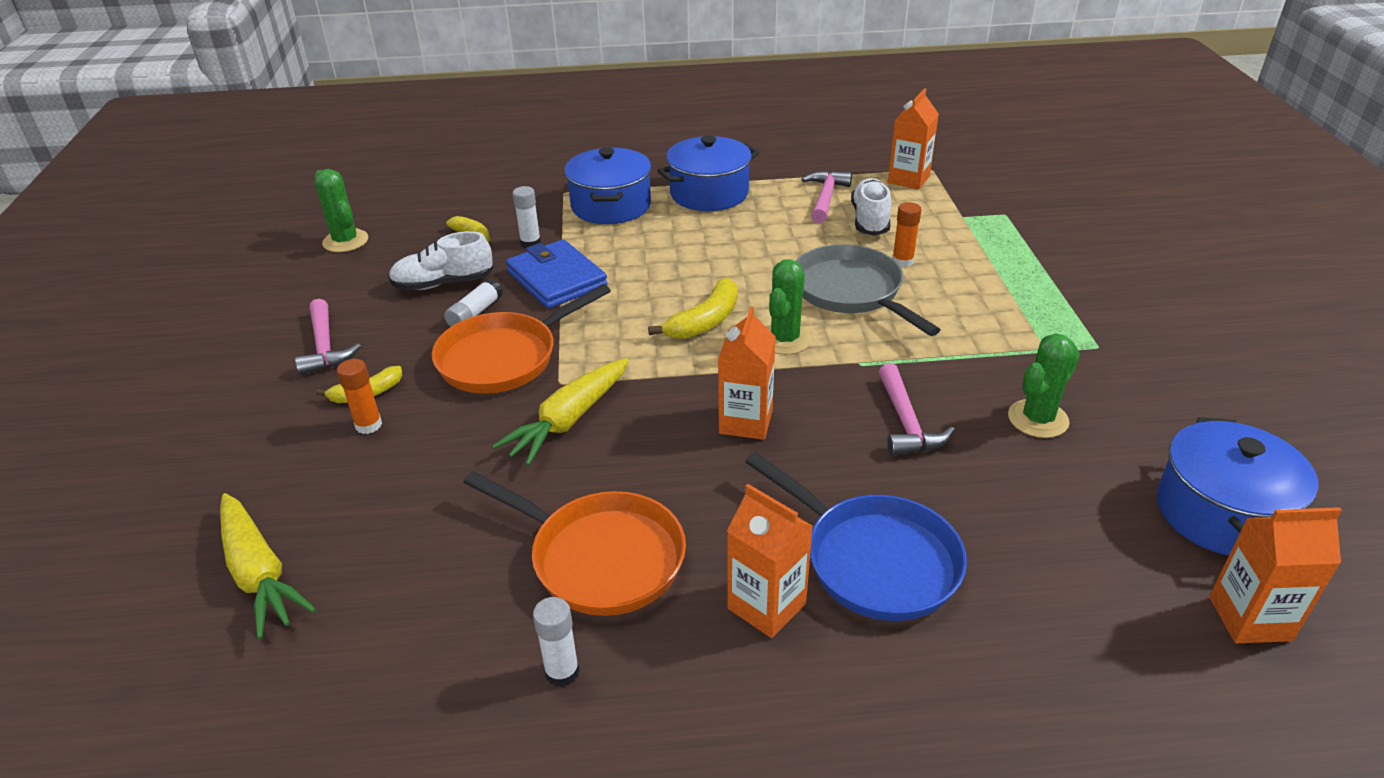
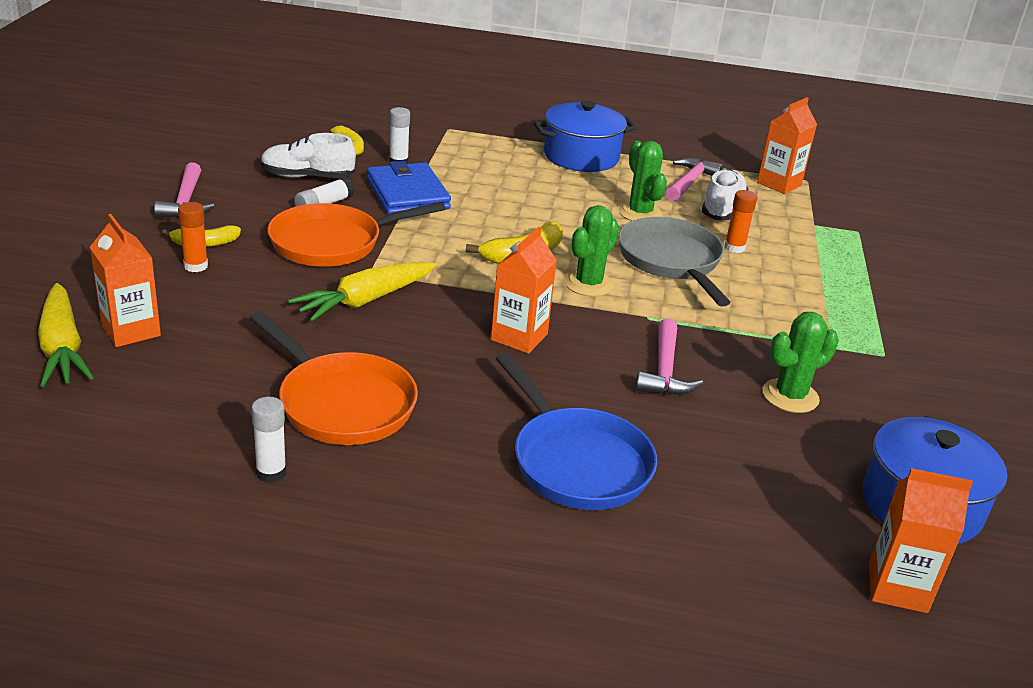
camera: 10 degrees right, 5 degrees down
(345, 241) = (239, 127): green cactus -> green cactus (640, 213)
(611, 206) = (485, 148): blue pot -> none
(766, 606) = (465, 471): orange carton -> orange carton (131, 330)

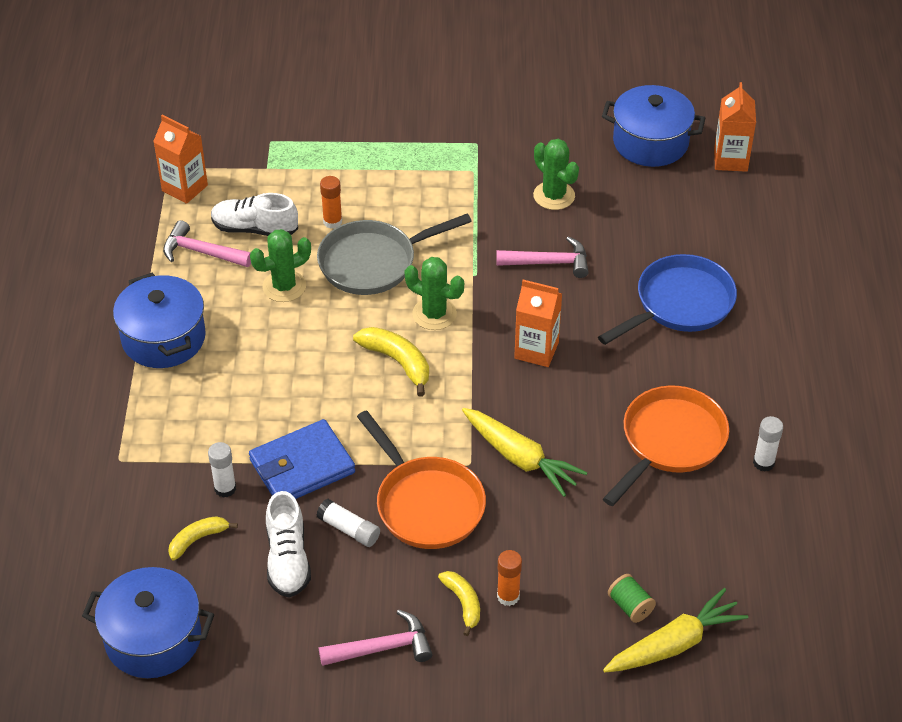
camera: 95 degrees left, 15 degrees up
(131, 330) = (630, 606): orange carton -> green spool
(264, 123) = (153, 638): none -> blue pot

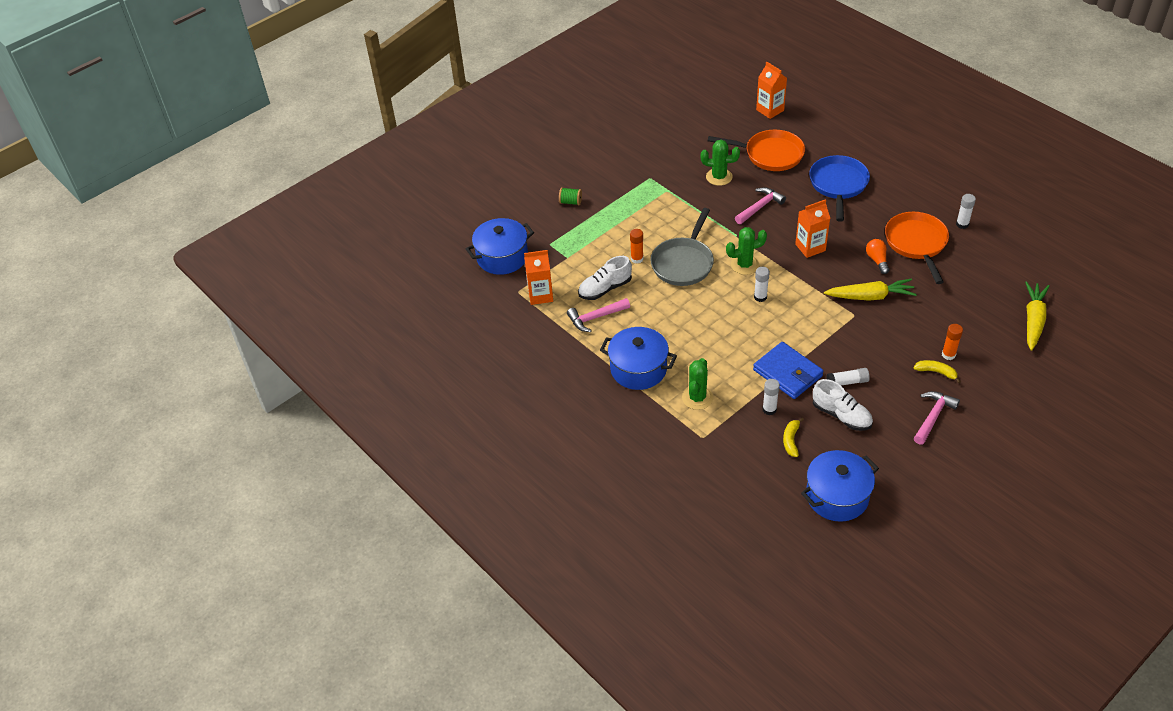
camera: 40 degrees left, 0 degrees up
(284, 286) = (659, 303): green cactus -> green cactus (697, 398)
(302, 466) = (787, 373): blue wallet -> blue wallet turned 60 degrees counterclockwise
(397, 362) = (760, 297): yellow banana -> white glue stick
(426, 504) = (862, 345): orange pan -> orange pan (770, 154)
(591, 424) = (877, 260): none -> orange light bulb
(630, 606) = (997, 319): green spool -> green spool (570, 202)
(650, 142) = (726, 125): blue pot -> blue pot (502, 257)

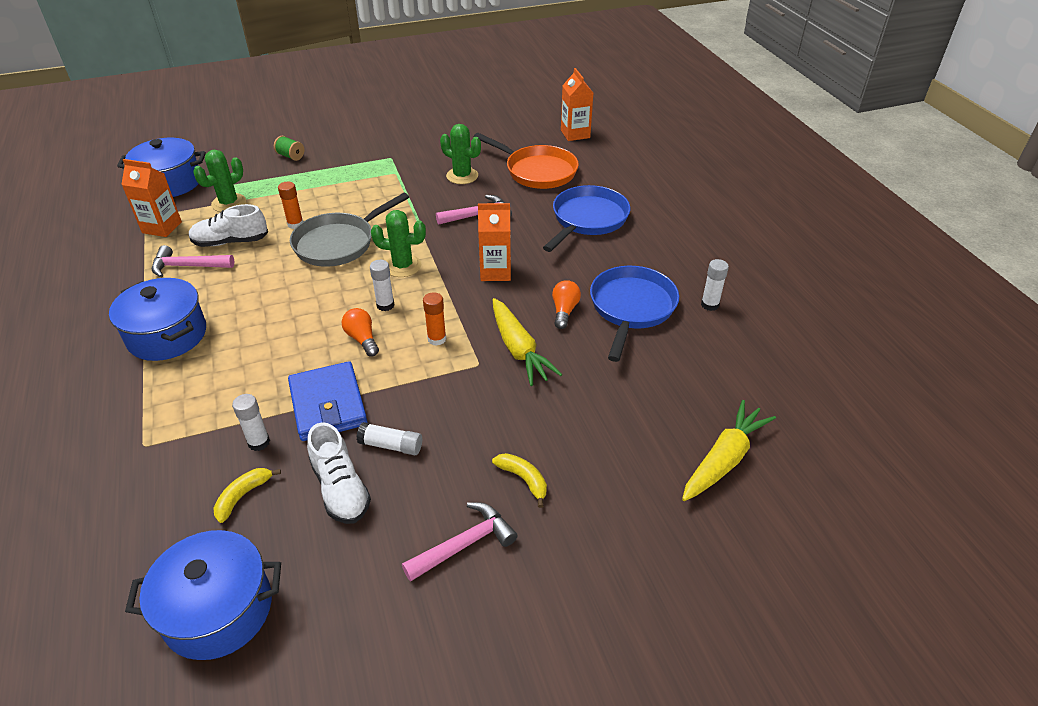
camera: 20 degrees right, 5 degrees down
(697, 398) = (192, 393): green cactus -> green cactus (229, 203)
(768, 325) = (362, 339): none -> orange light bulb
(870, 296) = (518, 349): yellow carrot -> yellow carrot turned 45 degrees clockwise
(916, 243) = (631, 308): orange pan -> blue pan
(948, 354) = (561, 461): orange glue stick -> orange glue stick (437, 339)

